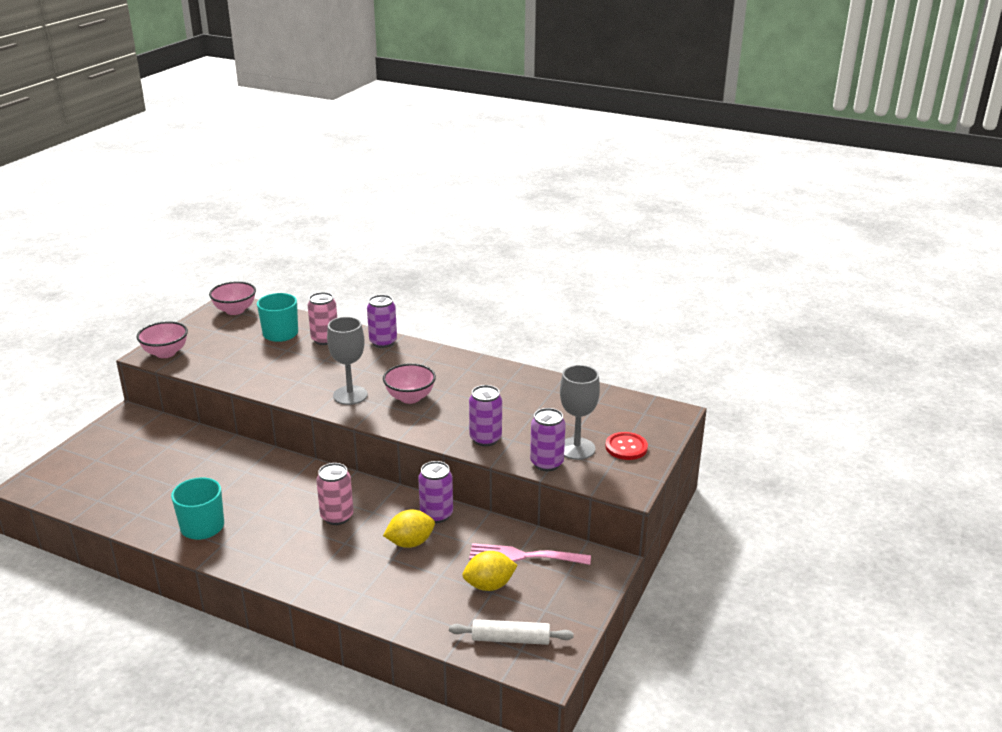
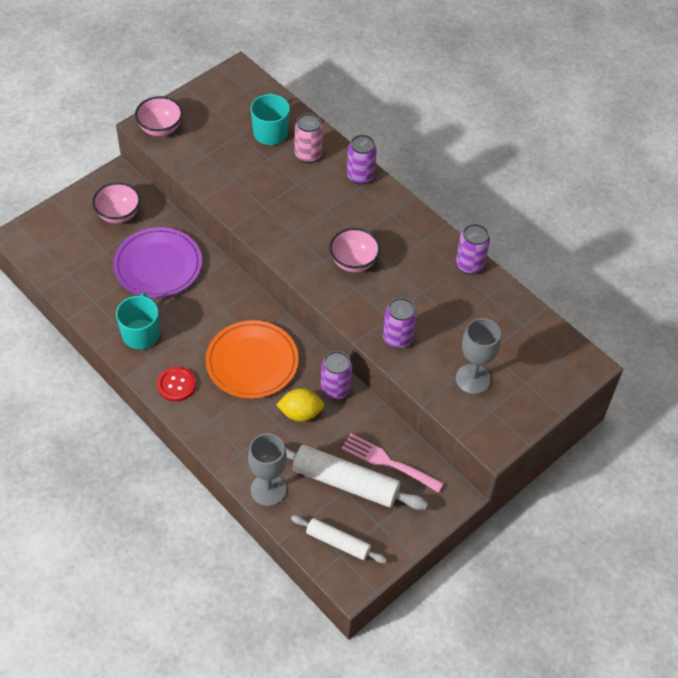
camera: 20 degrees right, 25 degrees up
(199, 469) = (158, 265): none -> purple plate
(235, 310) = (240, 85): pink bowl -> pink bowl (118, 214)
(337, 516) = (252, 362): pink can -> orange plate
(350, 395) = (302, 241): grey goblet -> grey goblet (268, 490)
(489, 585) = (345, 482): yellow lemon -> white rolling pin
(546, 463) = (437, 387): purple can -> purple can (470, 265)
(626, 447) = (518, 393): red button -> red button (176, 385)

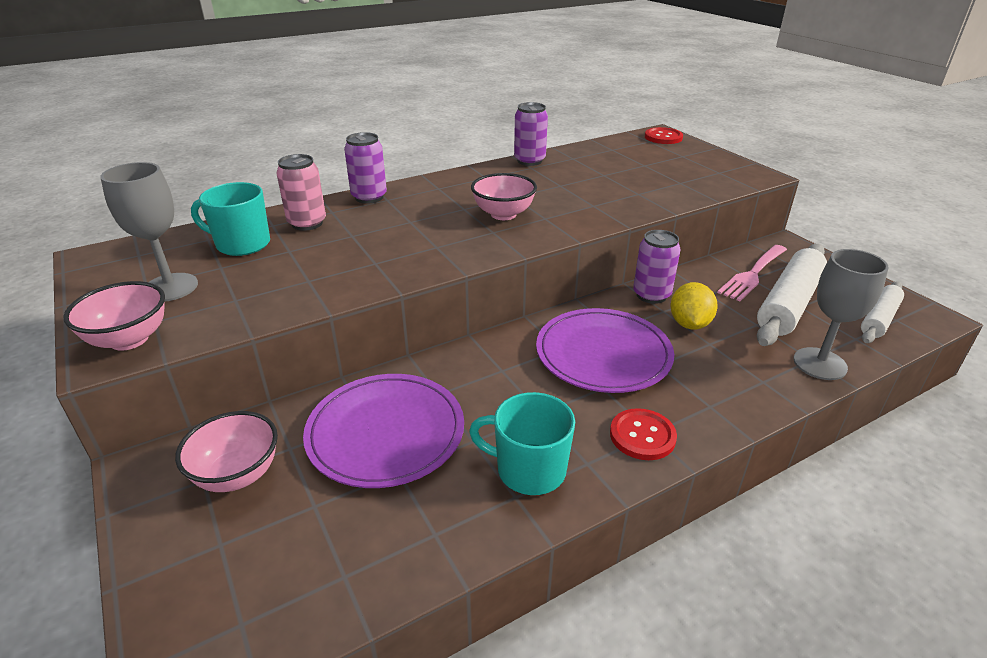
camera: 75 degrees left, 20 degrees down
(252, 362) = (603, 354): orange plate -> purple plate
(397, 338) = (624, 203): purple can -> none
(473, 379) = (680, 175): grey goblet -> grey goblet (170, 287)
(574, 367) = (663, 137): none -> red button

